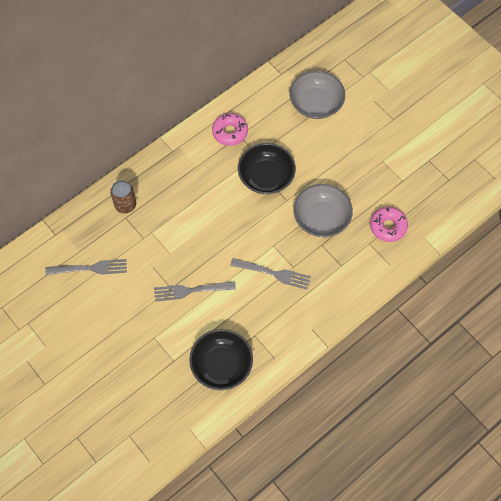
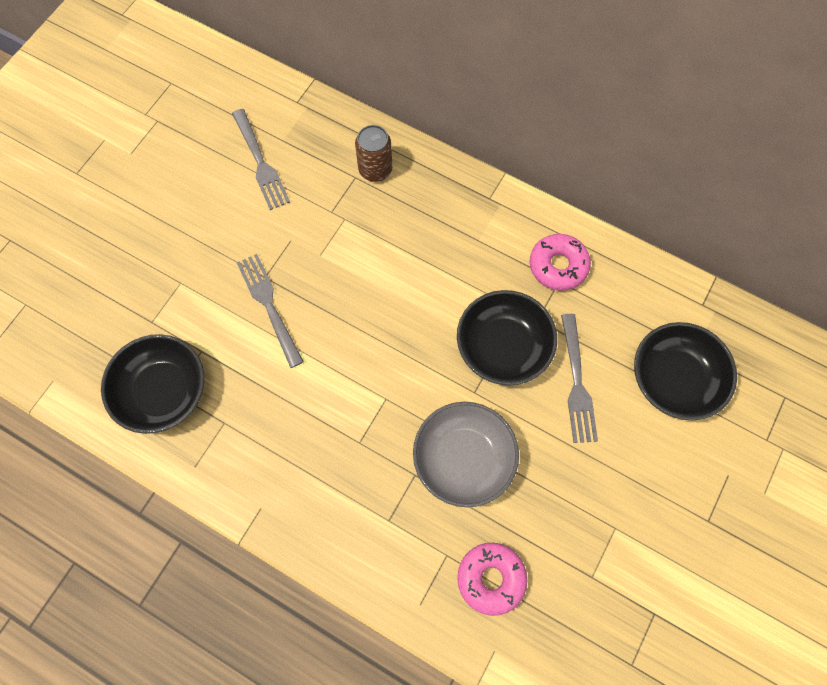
camera: 70 degrees right, 5 degrees up
(273, 273) = (337, 416): grey fork -> grey fork (577, 383)
(316, 103) = (674, 378): grey bowl -> black bowl

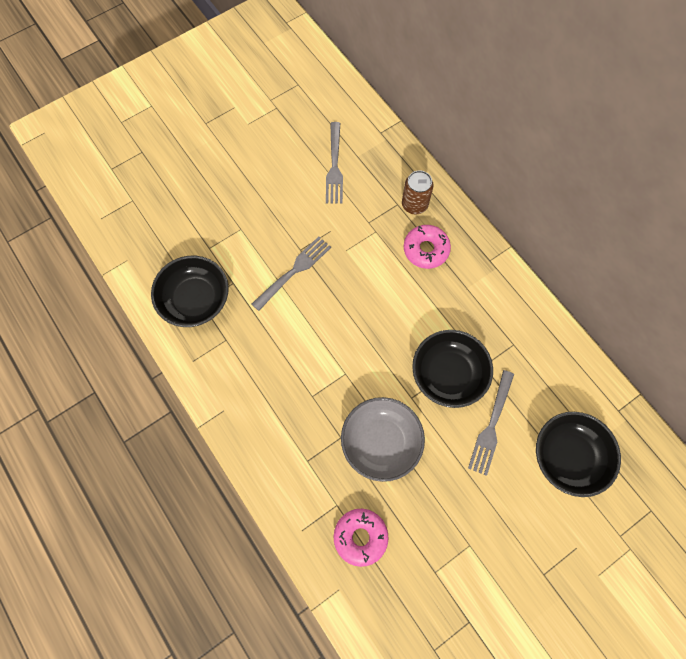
camera: 25 degrees right, 0 degrees up
(269, 306) = (294, 271): grey fork -> grey fork turned 45 degrees clockwise
(558, 266) = (518, 332): pink donut -> pink donut (426, 250)

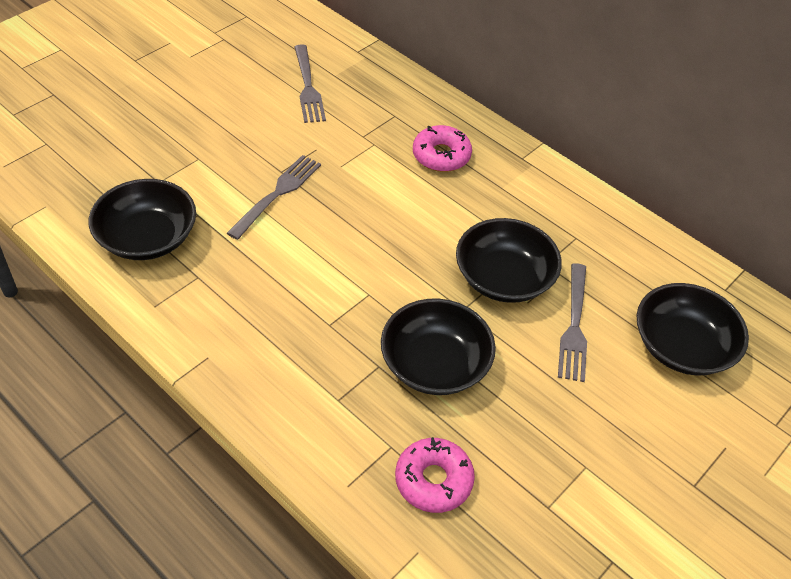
camera: 15 degrees left, 20 degrees down
(381, 442) = (435, 364): grey bowl -> black bowl
(414, 204) = (416, 114): brown can -> none

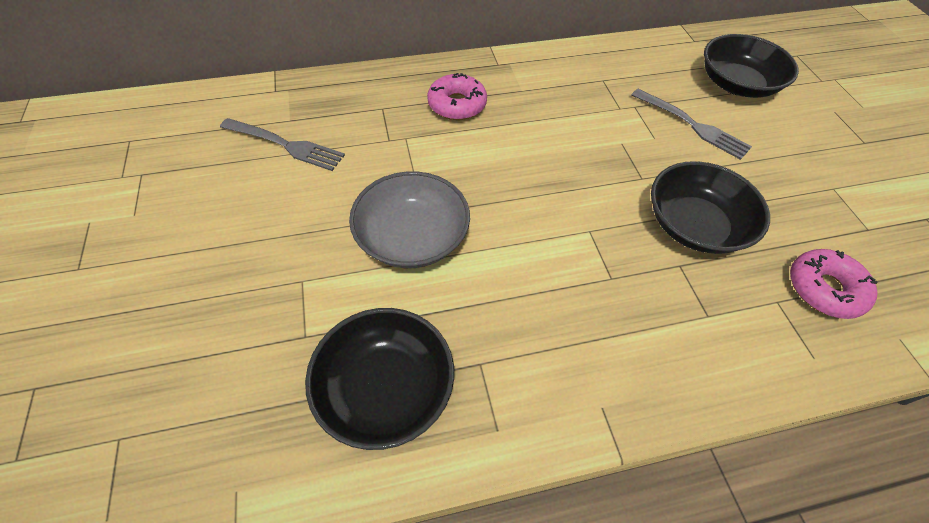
camera: 55 degrees left, 5 degrees up
(277, 194) = (412, 237): grey fork -> grey bowl
(504, 278) = (621, 137): black bowl -> none

